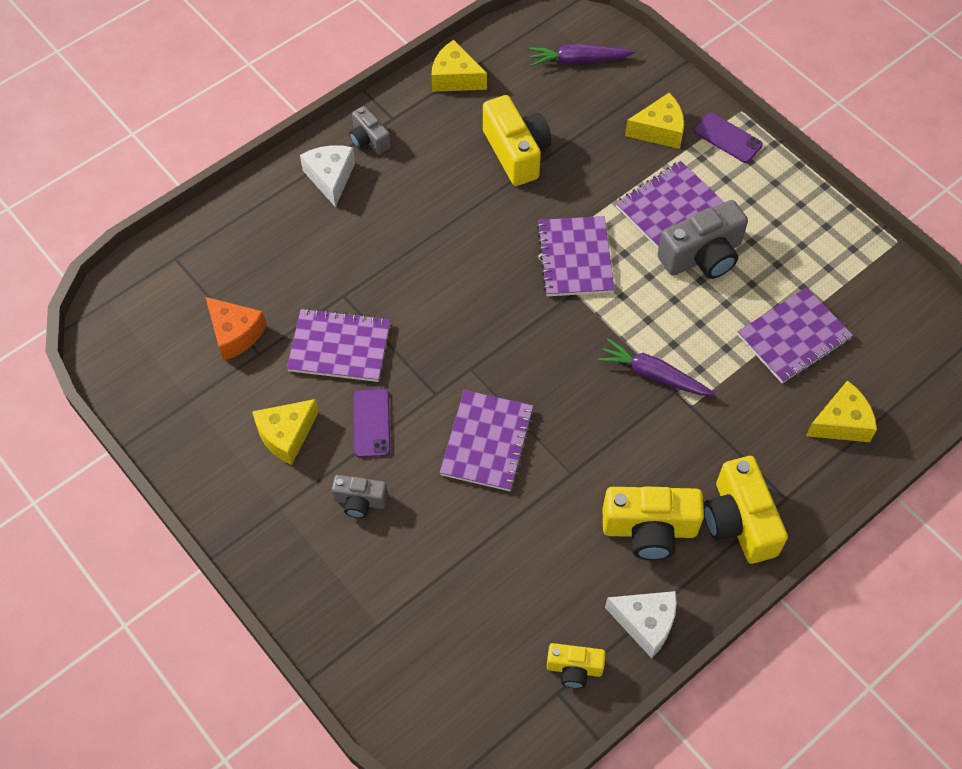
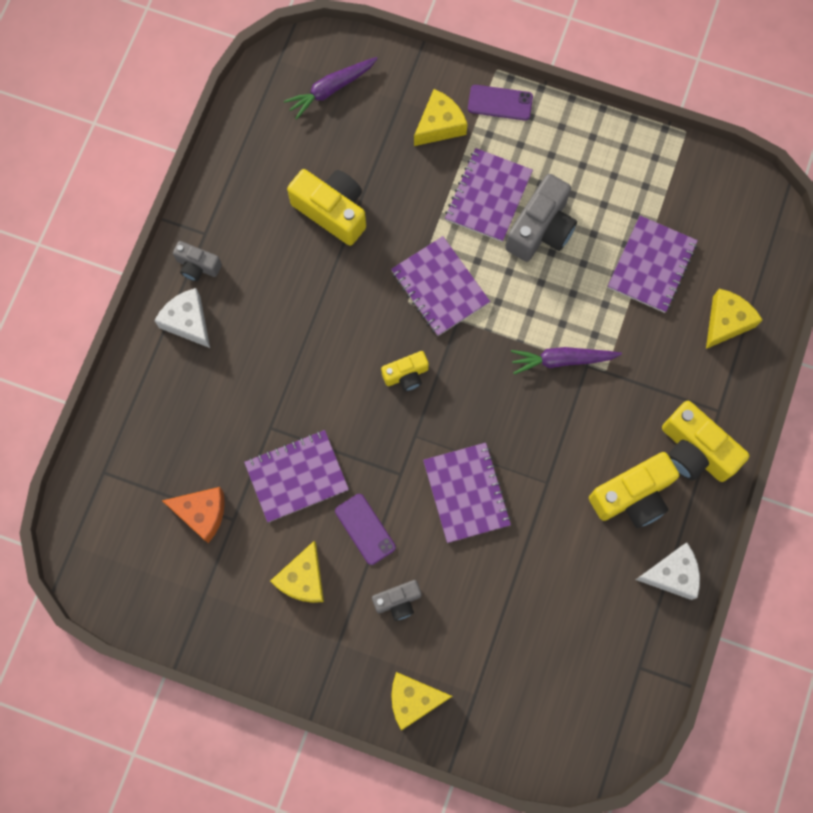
camera: 30 degrees left, 15 degrees up
(455, 78) = (235, 163): yellow cheese -> yellow cheese (413, 699)
(574, 669) = (640, 641): yellow camera -> yellow camera (406, 375)

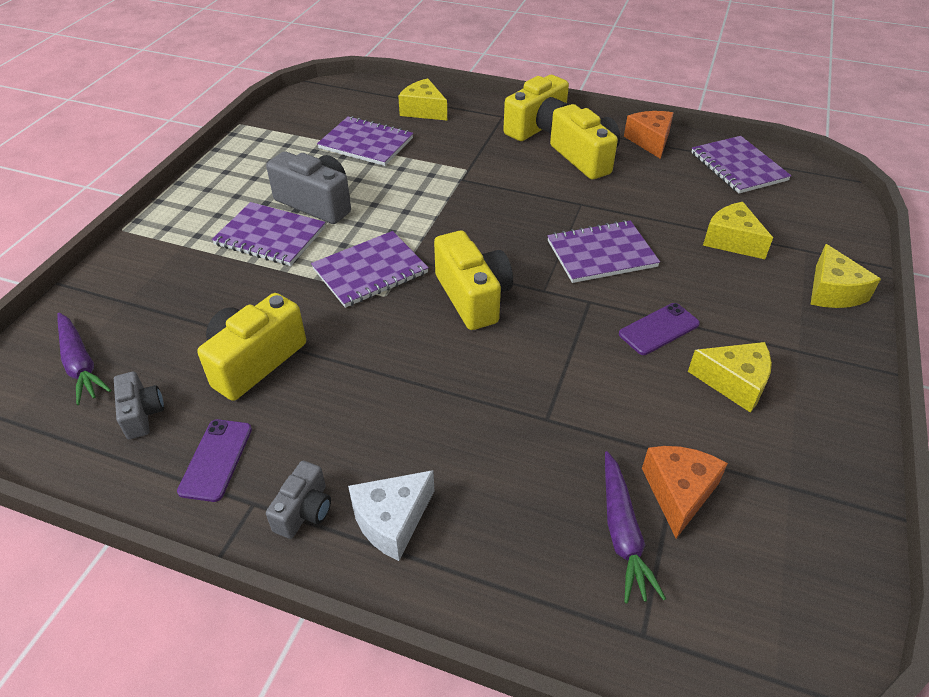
camera: 90 degrees left, 30 degrees down
(297, 476) = (608, 391): purple notebook -> purple notebook (738, 167)
(398, 601) = (732, 303): grey camera -> grey camera (142, 414)
(406, 375) = (473, 297): yellow camera -> yellow camera, size x1.78
(439, 125) = (171, 270): yellow cheese -> yellow cheese (732, 241)
(500, 103) = (163, 227): purple phone -> purple phone (216, 459)
(562, 360) = (456, 193): purple carrot -> purple carrot (622, 533)
(672, 574) = (650, 141): white cheese -> orange cheese

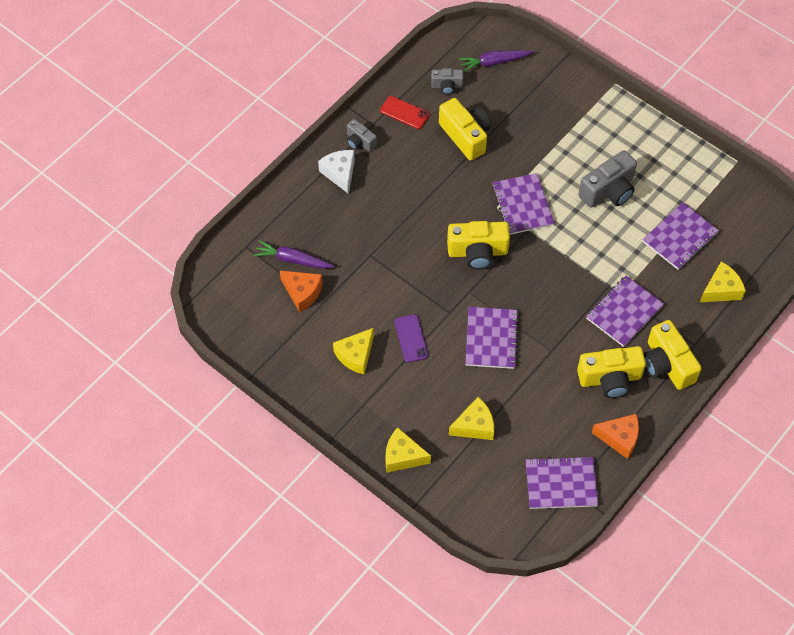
camera: 110 degrees right, 15 degrees up
(216, 459) = (404, 113): purple phone -> red phone
(270, 236) = (579, 159): purple notebook -> purple notebook (624, 312)

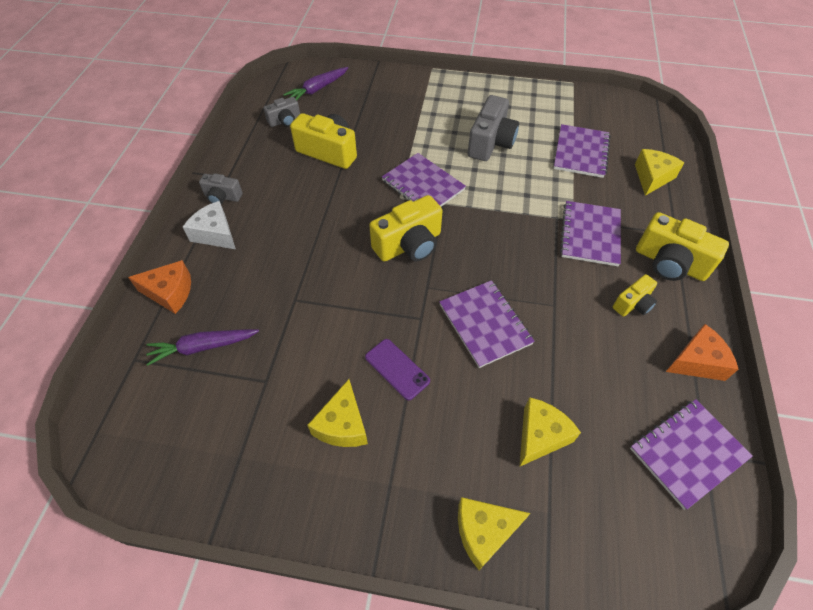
camera: 30 degrees left, 5 degrees down
(302, 293) = (233, 380): orange cheese -> orange cheese (170, 292)
(404, 113) = (255, 156): red phone -> none
(610, 379) = (633, 304): yellow camera -> yellow camera, size x0.56

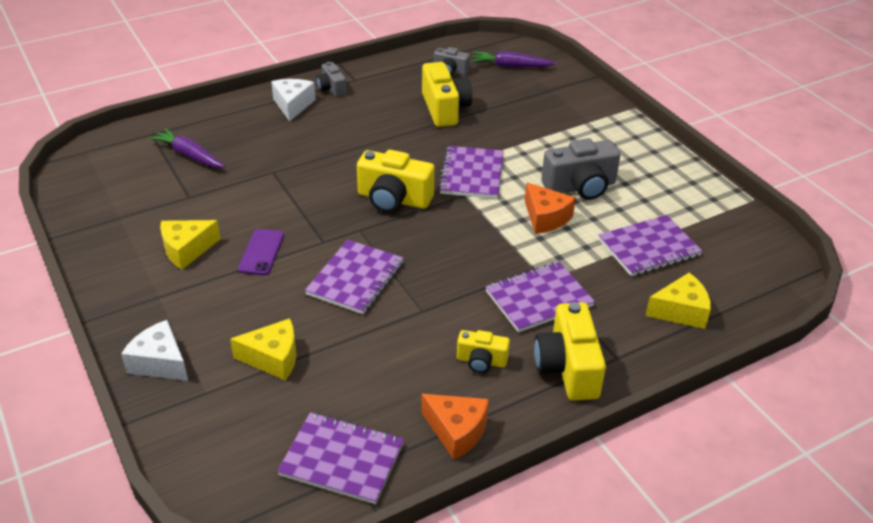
camera: 50 degrees right, 15 degrees down
(170, 292) = (219, 116): orange cheese -> orange cheese (545, 218)
(484, 531) = (160, 362): yellow cheese -> white cheese

